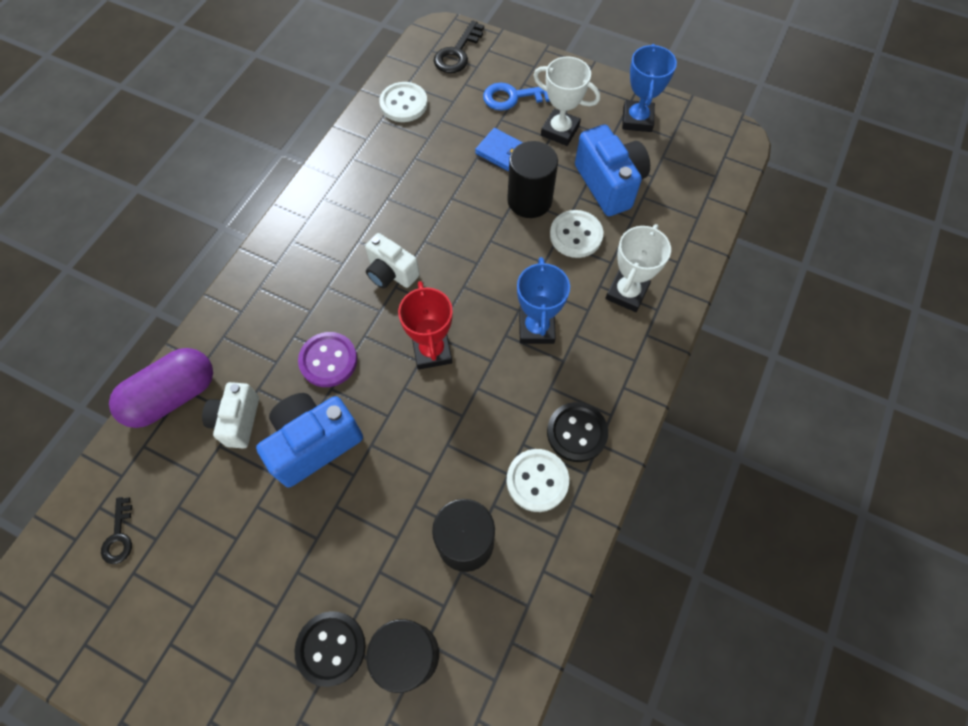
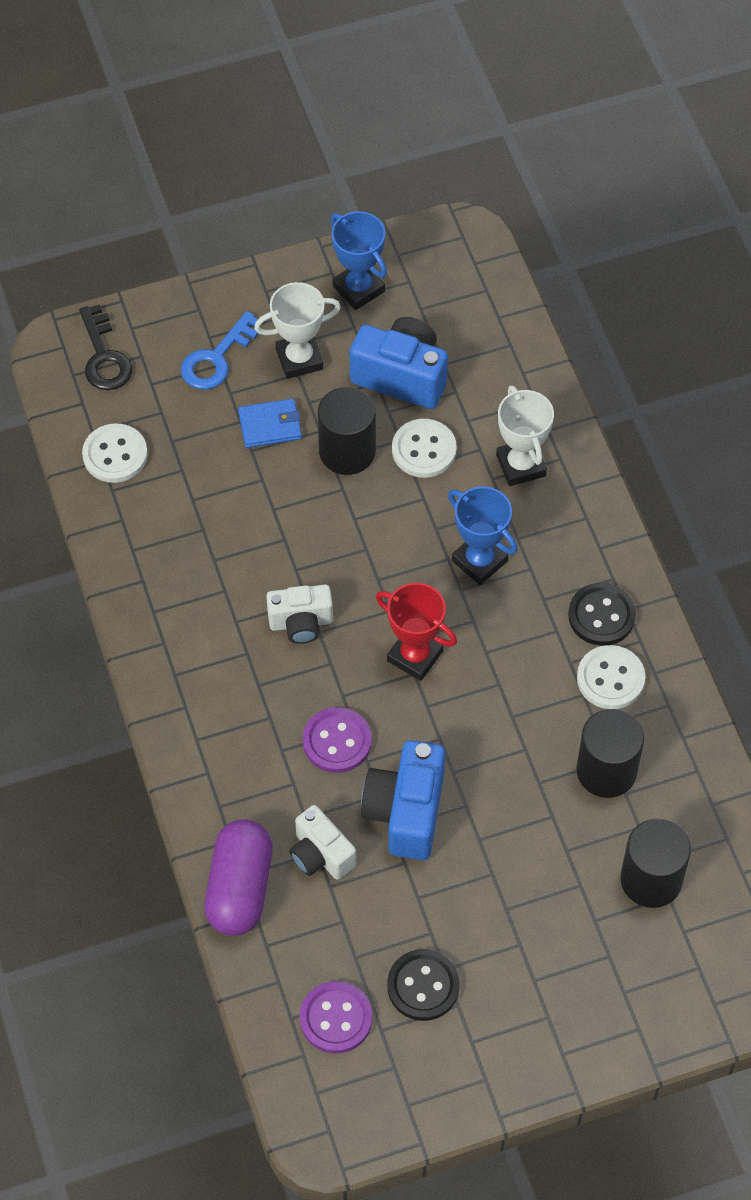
camera: 45 degrees left, 5 degrees down
(119, 536) = (336, 1018): black key -> purple button
(331, 648) = (591, 929): black button -> black button (423, 986)

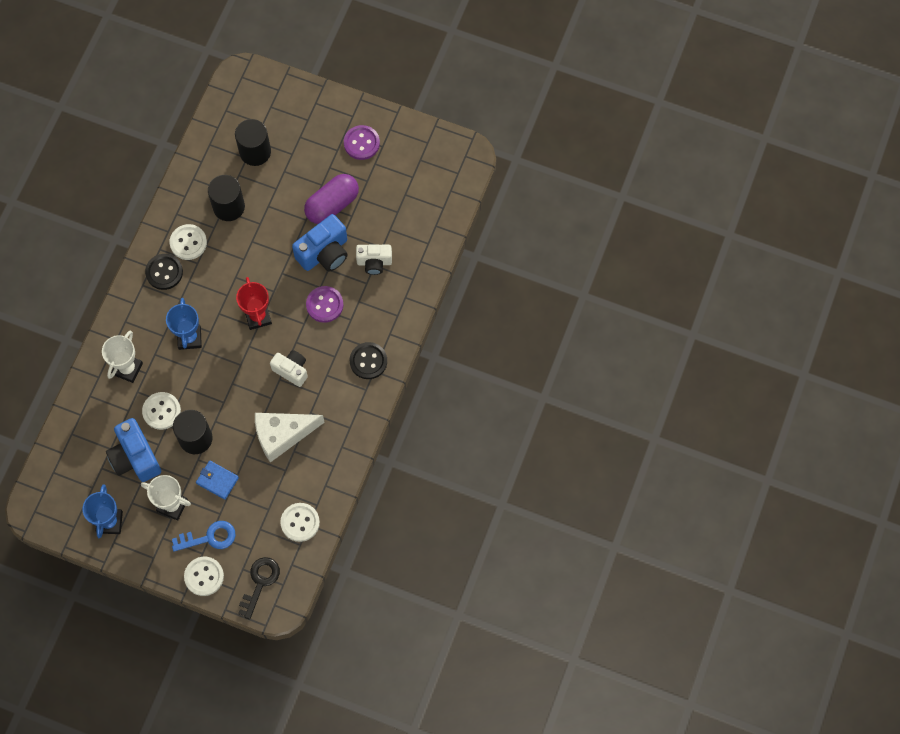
camera: 140 degrees left, 10 degrees up
(182, 315) = (204, 576): none -> white button
(236, 536) = (282, 435): none -> white cheese
(239, 888) = (418, 274): purple capsule -> purple capsule (332, 205)
(321, 855) = (374, 262): white camera -> white camera turned 90 degrees clockwise
(336, 1018) = (426, 194): purple button -> purple button (361, 143)
(423, 986) = (381, 180): black button -> black button (368, 361)

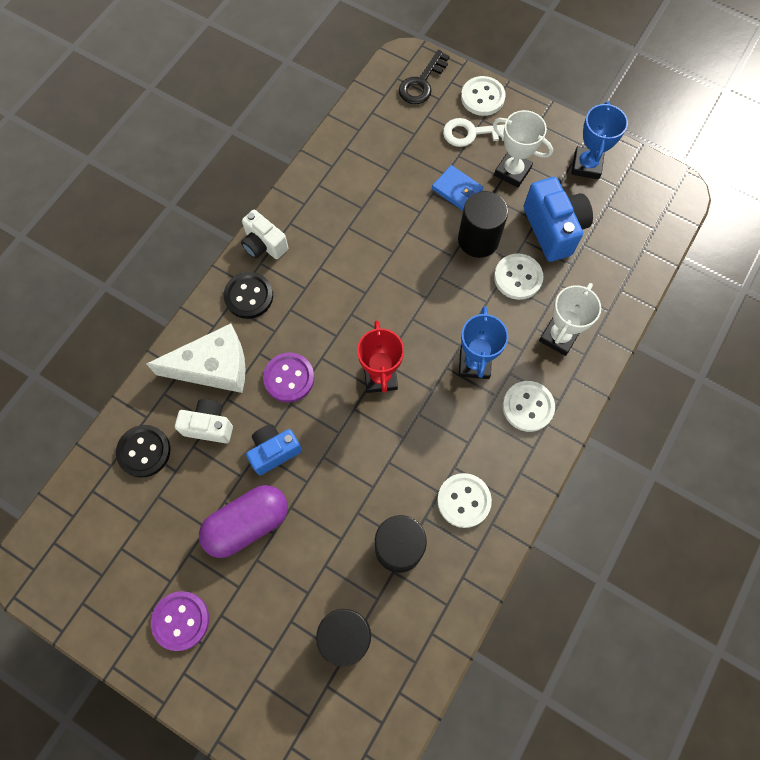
camera: 170 degrees left, 0 degrees up
(164, 272) = (501, 461): black button -> black button (144, 451)
(209, 537) = (472, 133): blue key -> white key
(282, 435) = (372, 227): white cheese -> white cheese (214, 367)
(291, 370) = (348, 301): white camera -> white camera (264, 245)
(300, 522) = (368, 133): white button -> white button (528, 407)
(324, 253) = (274, 451): blue camera -> blue camera, size x0.65

